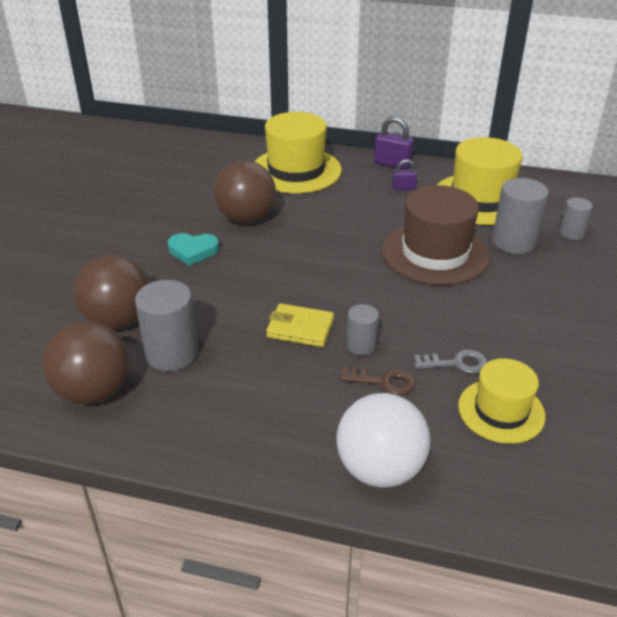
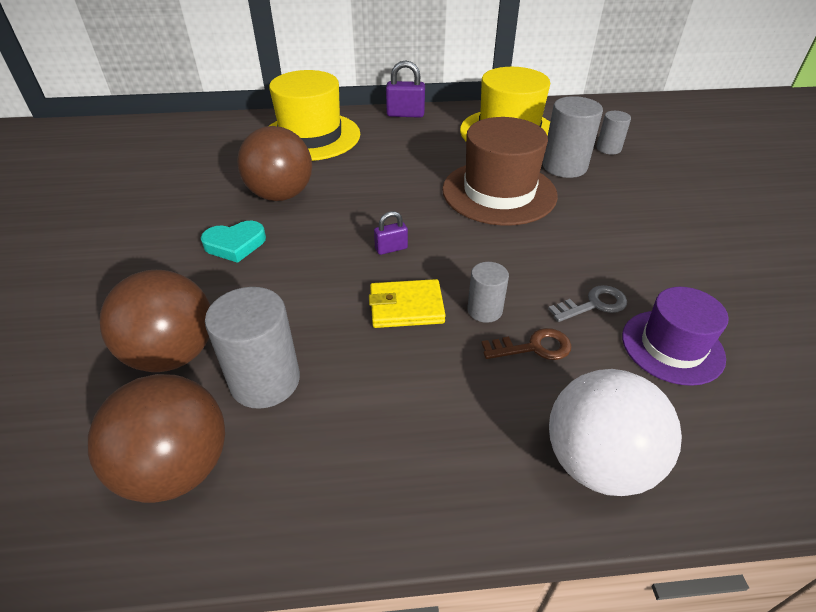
camera: 20 degrees left, 5 degrees up
(403, 188) = (430, 135): purple padlock -> purple padlock (391, 248)
(501, 411) = (672, 346): yellow hat -> purple hat

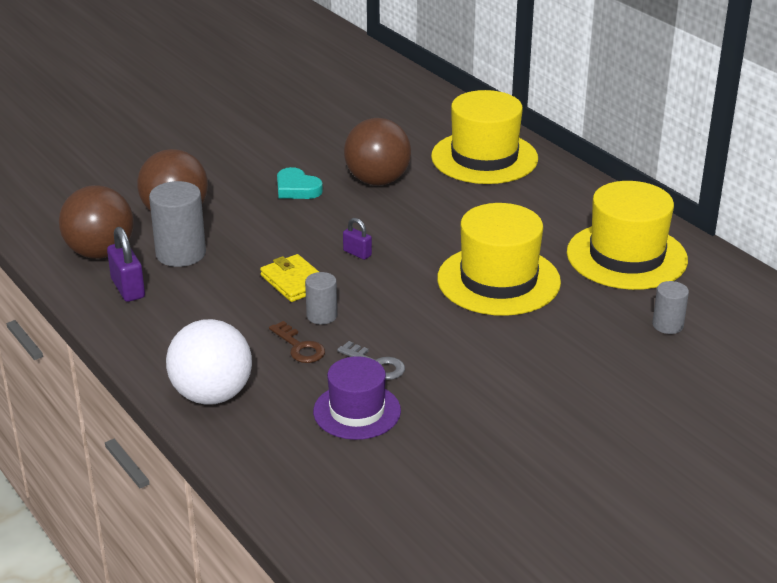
camera: 60 degrees right, 10 degrees down
(405, 114) = (590, 188): purple padlock -> purple padlock (128, 288)
(499, 192) = (498, 280): brown hat -> yellow hat
(564, 166) = (592, 305): grey cylinder -> none

